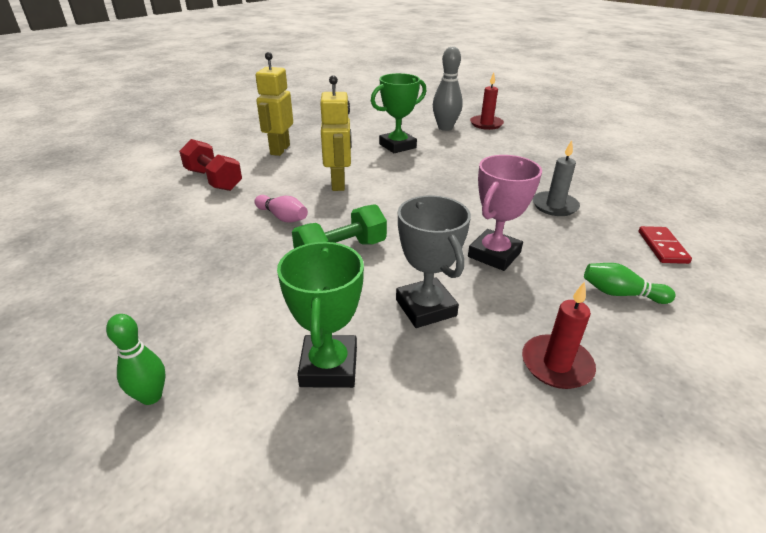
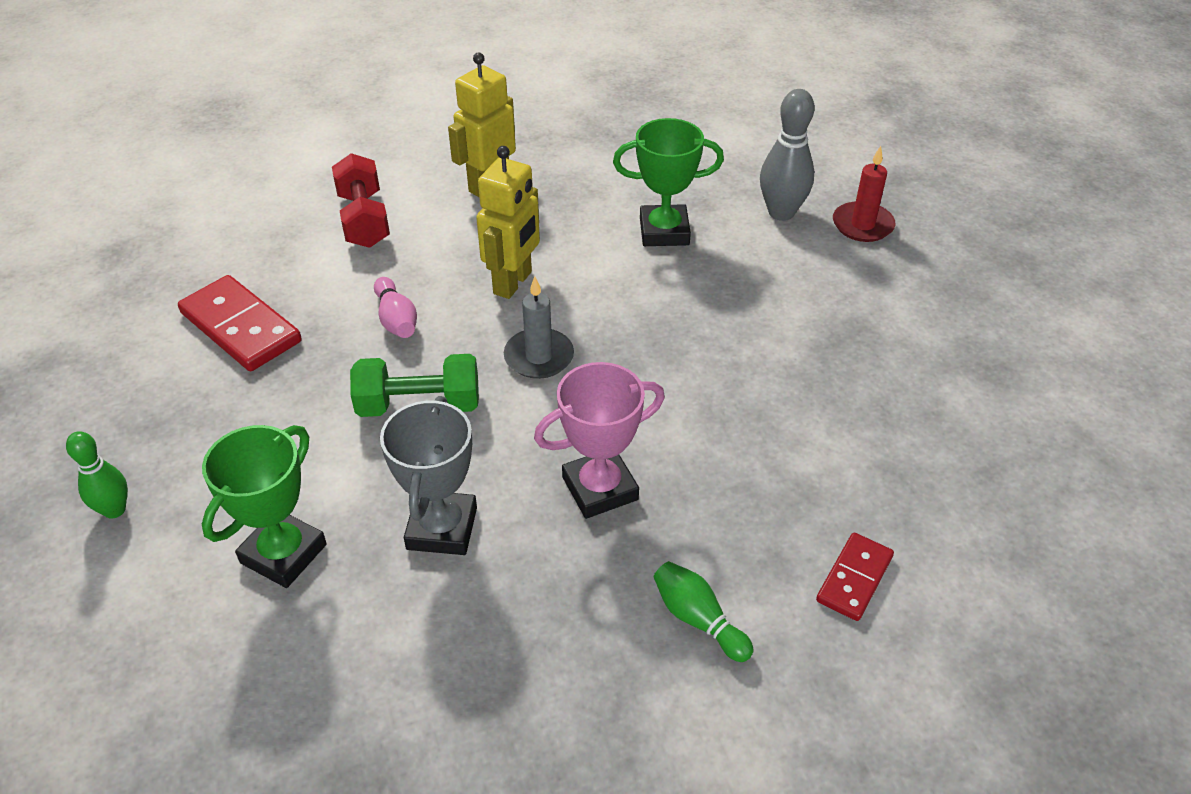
camera: 30 degrees right, 10 degrees up
(170, 251) = (240, 327): none -> red domino
(554, 206) = (779, 441): grey candle -> grey candle (539, 357)
(556, 364) = (511, 667): red candle -> none

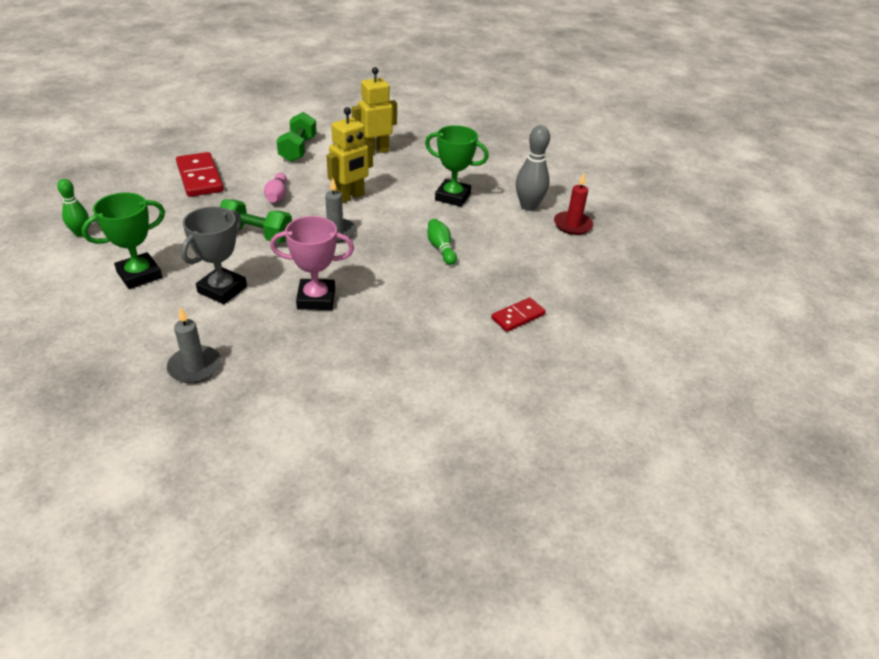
camera: 20 degrees right, 5 degrees down
(364, 220) = (298, 149): red dumbbell -> green dumbbell
(508, 689) = (195, 367): none -> grey candle
(698, 619) = (317, 372): green bowling pin -> green bowling pin (441, 248)
(854, 578) = (418, 384): red domino -> red domino (518, 316)

